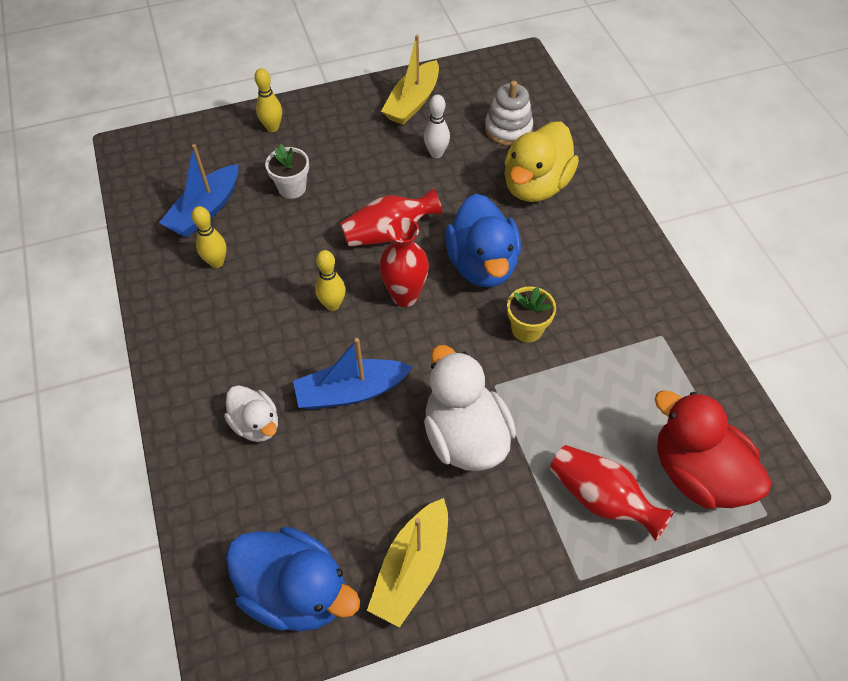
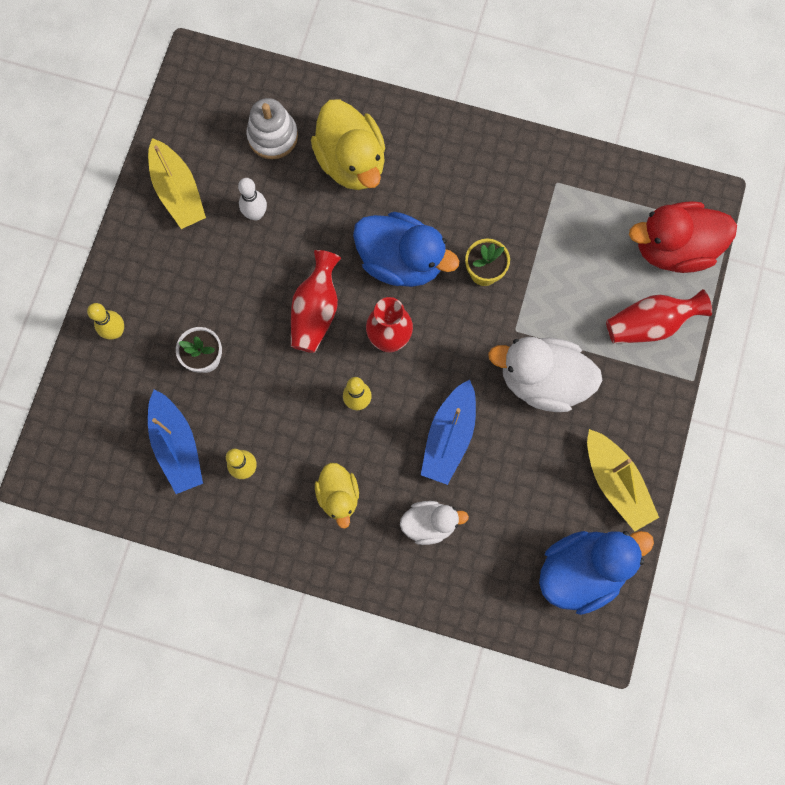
camera: 55 degrees left, 20 degrees up
(236, 339) = (338, 495): none -> yellow duck

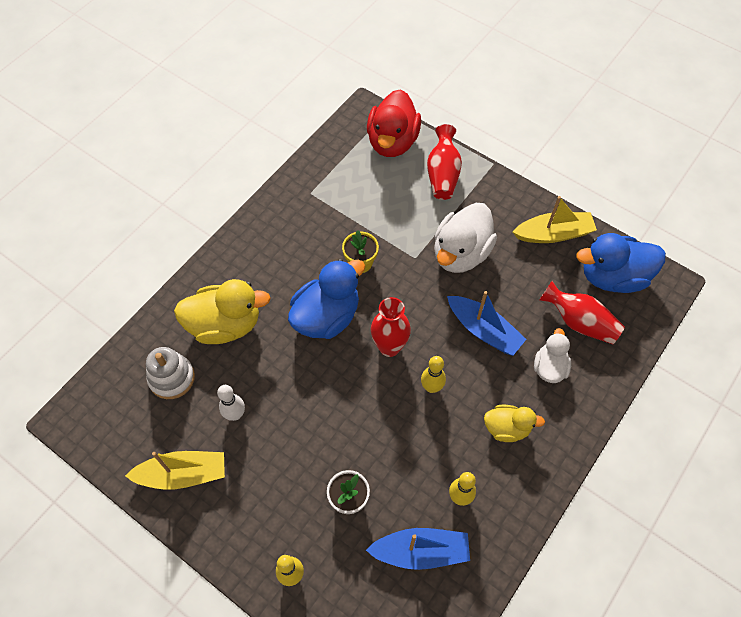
camera: 70 degrees left, 15 degrees down
(316, 311) = (342, 394): red vase -> red vase (579, 322)
(581, 570) = (613, 277): blue duck -> blue duck turned 90 degrees counterclockwise

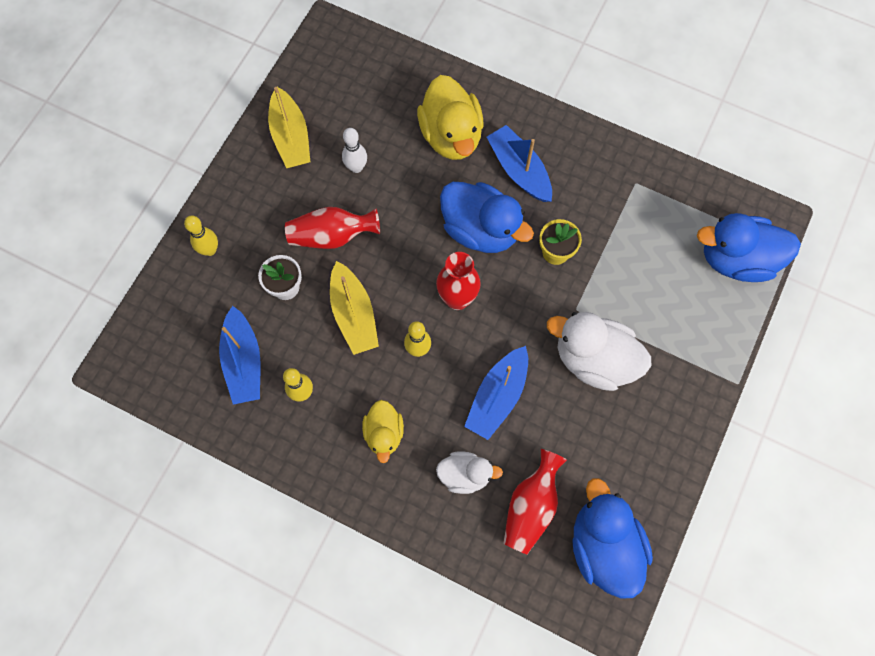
camera: 80 degrees right, 10 degrees up
(172, 378) = (384, 103): white stacking toy -> none
(276, 276) = (519, 170): none -> blue boat
(392, 142) = (736, 259): red duck -> blue duck
(443, 174) = (704, 324): red vase -> red vase (332, 236)
(553, 234) = (649, 467): yellow boat -> yellow boat (354, 314)

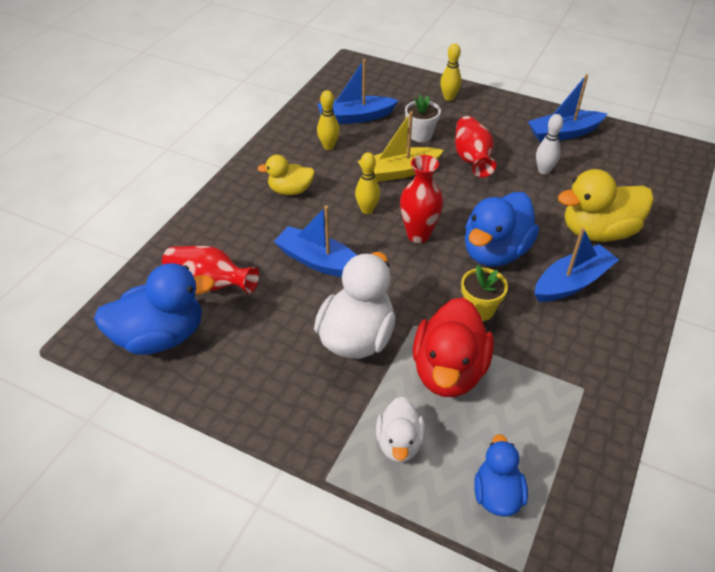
camera: 90 degrees right, 25 degrees down
(291, 137) = (563, 133): yellow boat -> blue boat
(465, 475) = (247, 239): white duck -> white duck (399, 443)
(626, 283) = (449, 371): none -> red duck
(736, 259) = (497, 494): blue duck -> blue duck, size x0.58

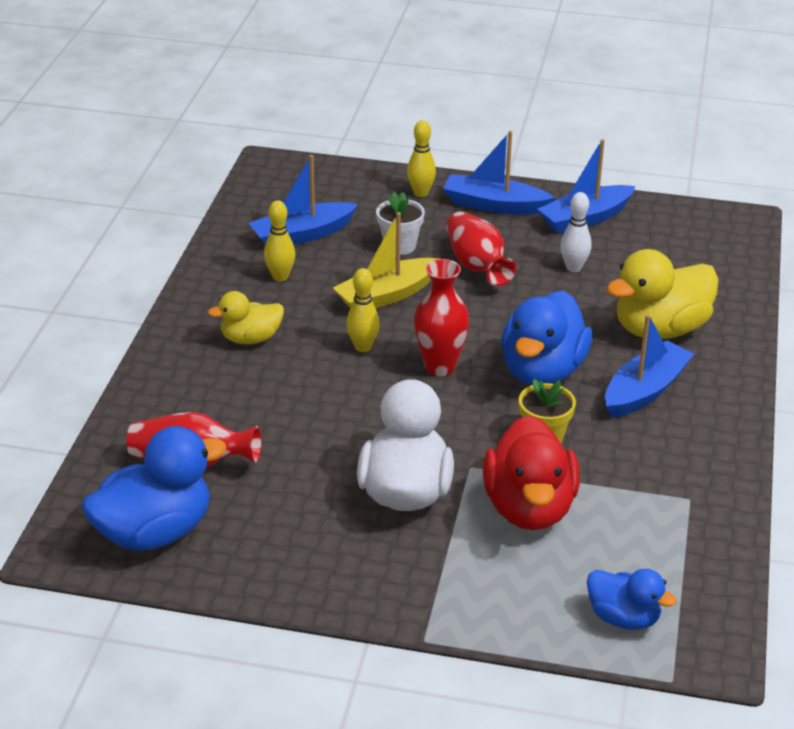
camera: 15 degrees left, 10 degrees down
(319, 262) = (324, 416): blue boat -> blue boat (494, 205)
(399, 443) = (496, 590): white duck -> none
(497, 494) = (623, 618): blue duck -> blue duck turned 135 degrees clockwise

